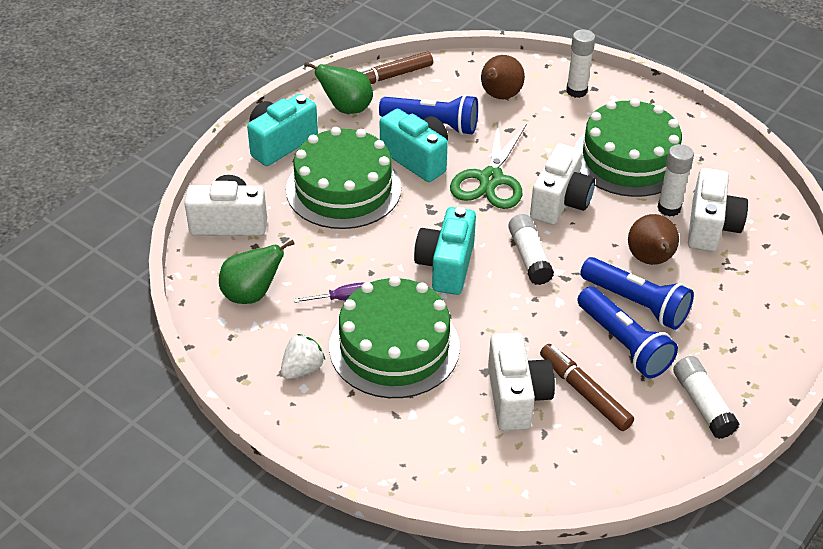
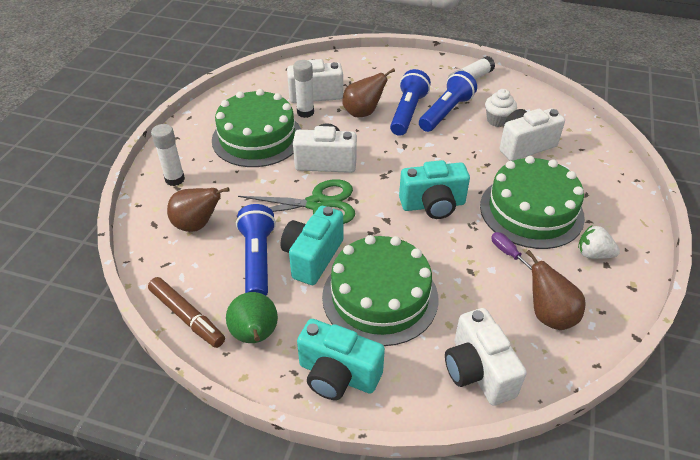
camera: 110 degrees left, 0 degrees up
(252, 294) = (549, 315): green pear -> brown pear
(529, 257) = (395, 165): white glue stick -> none
(584, 392) = (497, 120): brown marker -> white cupcake

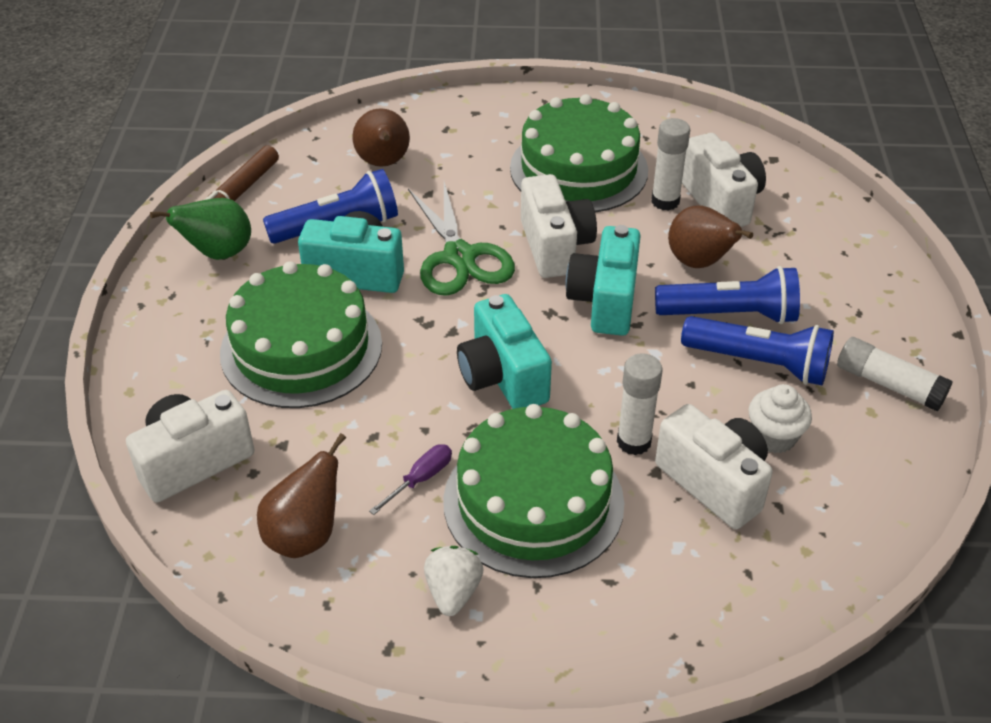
camera: 75 degrees right, 0 degrees up
(175, 179) = (460, 123): white glue stick -> white glue stick (634, 441)
(338, 375) = (172, 332): turquoise camera -> turquoise camera (605, 301)

